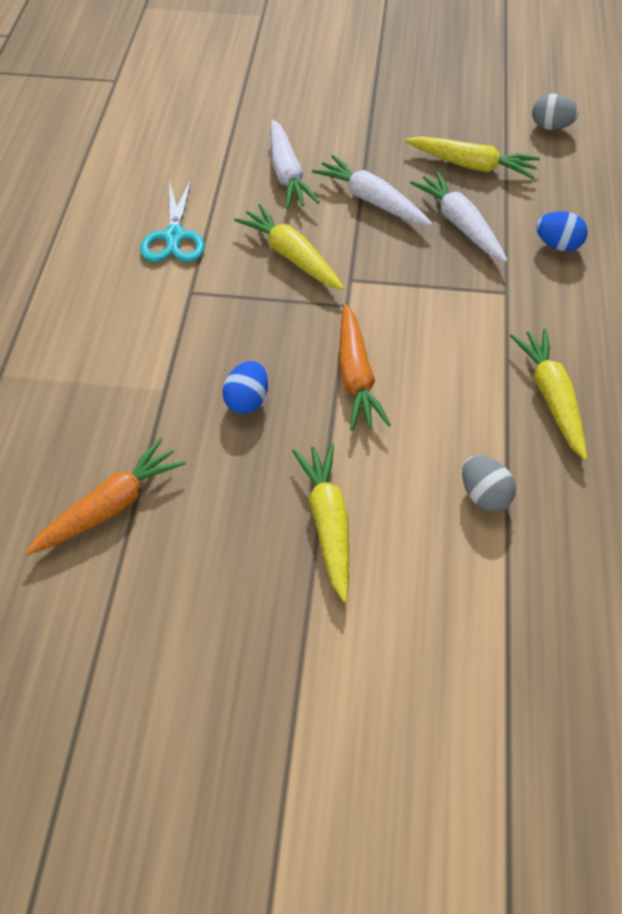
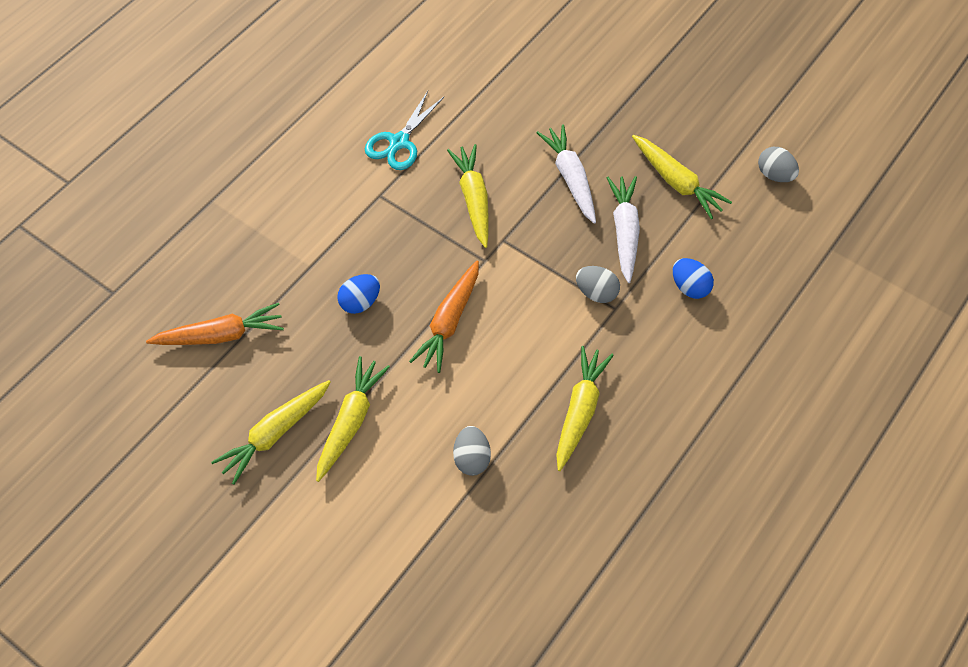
camera: 30 degrees right, 5 degrees up
(252, 579) = (275, 433): none -> yellow carrot
(287, 174) = (521, 124): white carrot -> none
(478, 287) = (596, 293): none -> grey egg

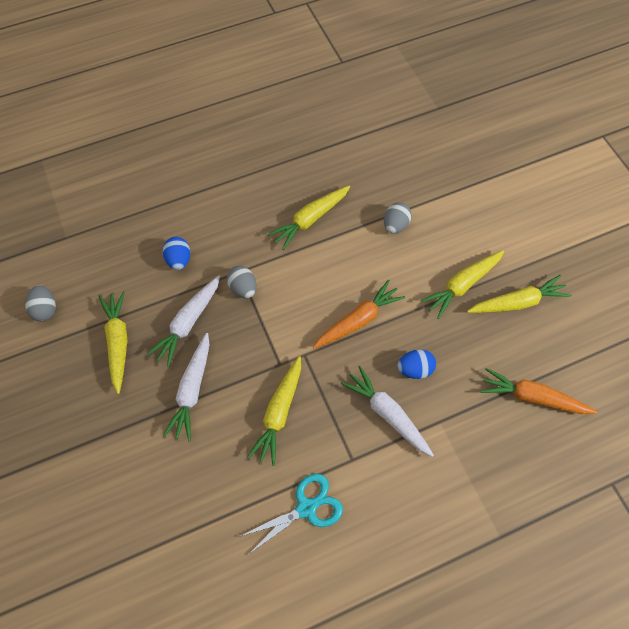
camera: 150 degrees left, 5 degrees up
(366, 248) = (387, 414): none -> white carrot

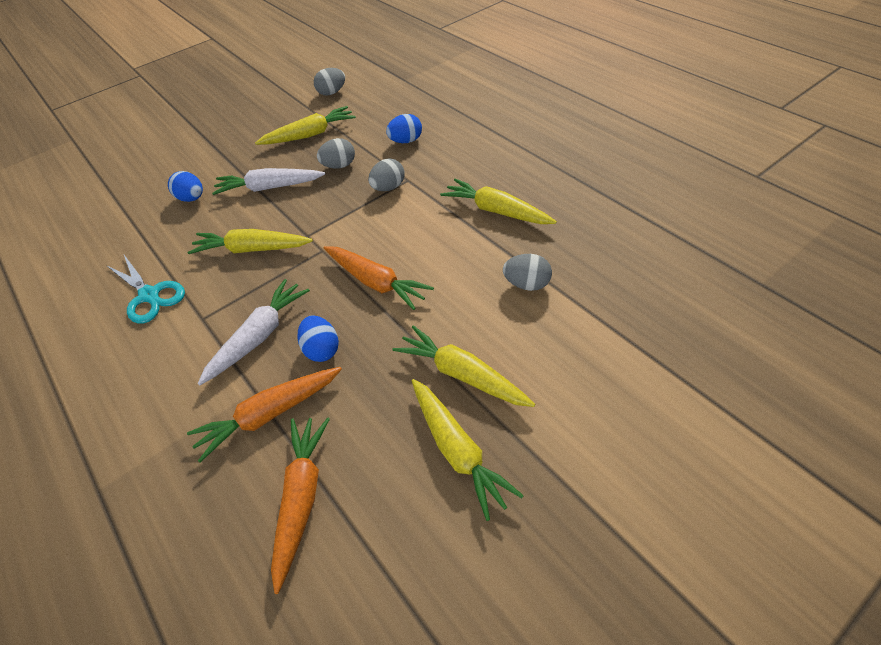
camera: 80 degrees right, 15 degrees down
(172, 469) = (192, 198): none -> blue egg
(188, 323) = (339, 166): white carrot -> grey egg
(464, 411) = (270, 415): none -> orange carrot

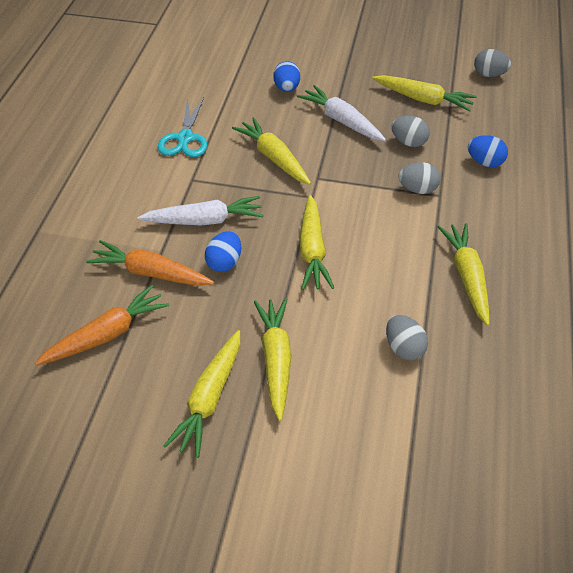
camera: 45 degrees right, 0 degrees up
(376, 282) = (312, 250): orange carrot -> yellow carrot

